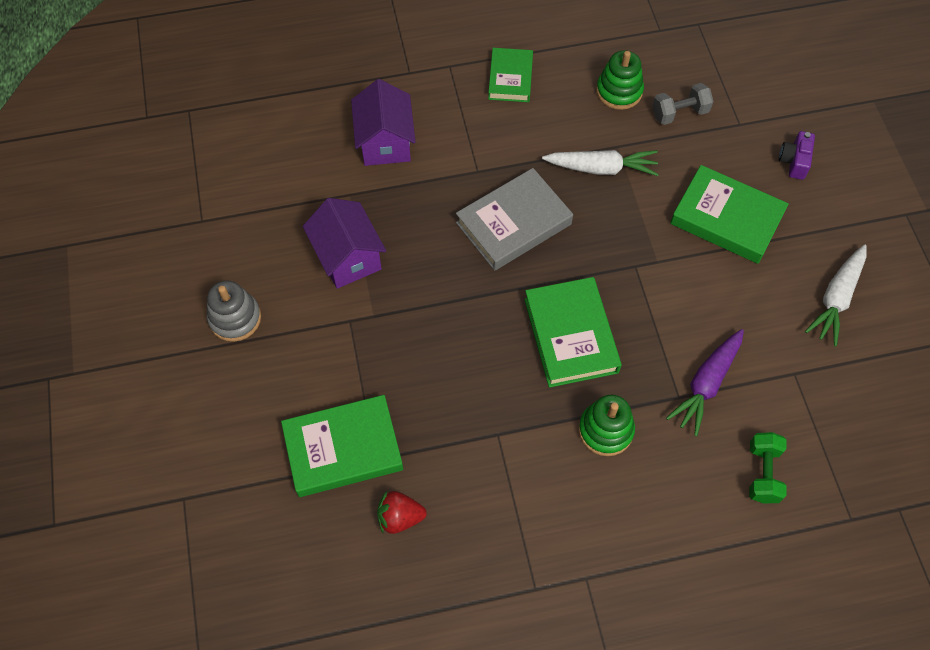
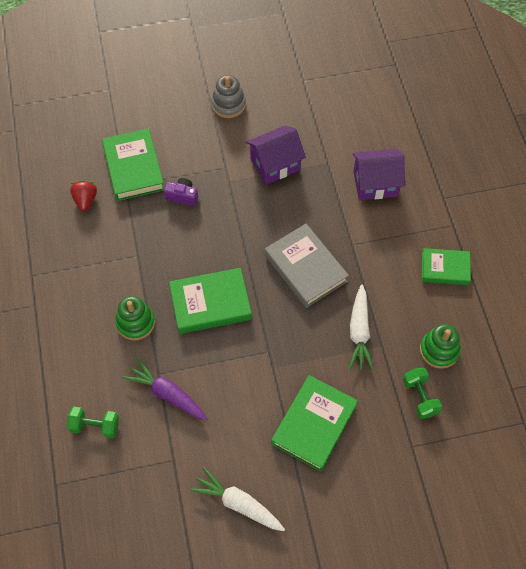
camera: 90 degrees right, 0 degrees up
(679, 113) = (420, 397): grey dumbbell -> green dumbbell
(794, 161) = (375, 488): purple camera -> purple camera (182, 196)

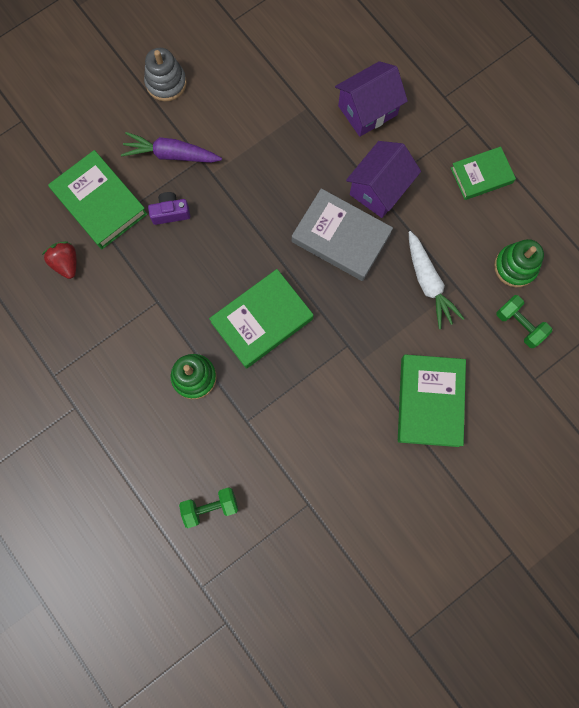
camera: 25 degrees left, 15 degrees up
(167, 394) = (267, 438): purple carrot -> purple carrot (171, 154)
(238, 503) = (395, 517): white carrot -> none
(275, 164) = (252, 133): purple house -> purple house (379, 189)

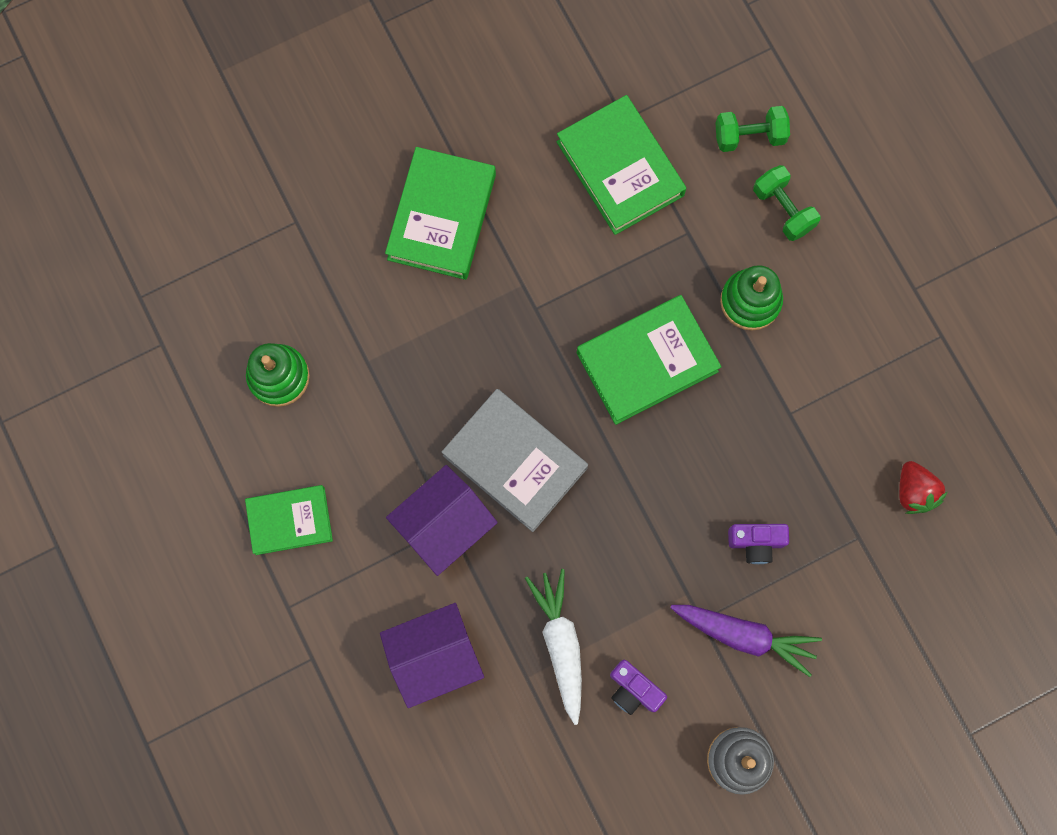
camera: 170 degrees left, 0 degrees up
(100, 203) = (858, 576): green book -> green book (620, 168)
(238, 112) = (633, 689): none -> purple camera
(428, 283) = (406, 374): white carrot -> white carrot (560, 644)
(519, 325) = (296, 296): green dumbbell -> green dumbbell (783, 209)

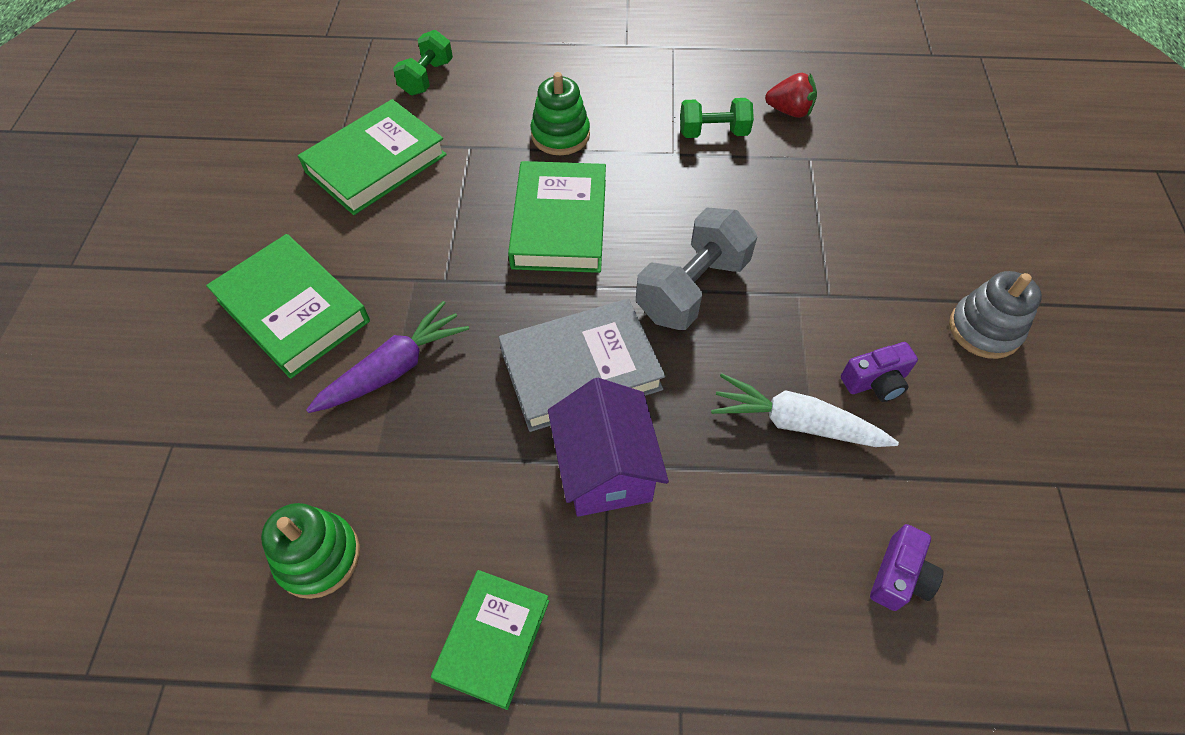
camera: 60 degrees left, 20 degrees down
(435, 656) = (749, 557): purple house -> none
(620, 168) = (376, 163): green book -> green book turned 45 degrees counterclockwise
(642, 506) = (692, 289): none -> grey dumbbell
(744, 635) = (860, 271): purple carrot -> purple carrot (394, 368)
(756, 542) = (776, 224): purple camera -> purple camera (899, 576)
(783, 209) = (502, 85): green dumbbell -> green dumbbell (713, 132)

